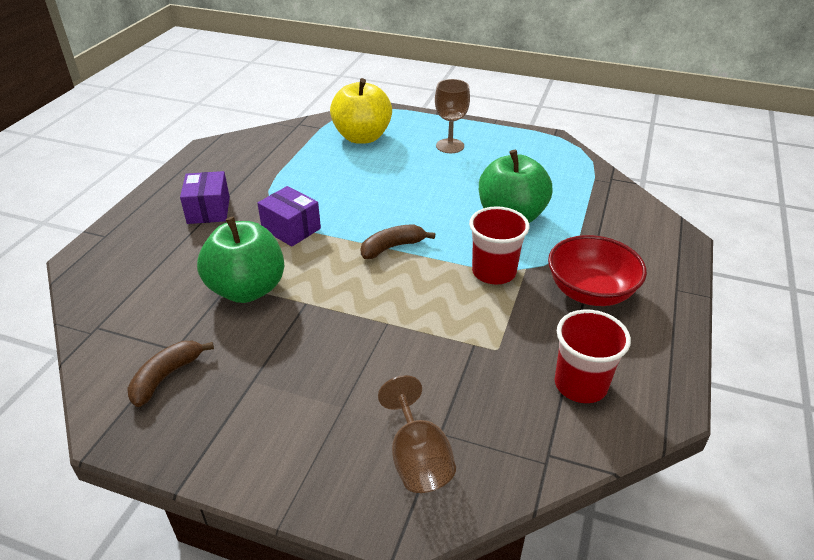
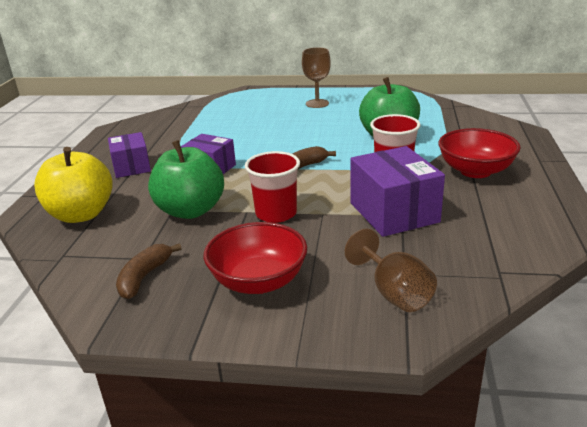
camera: 10 degrees left, 10 degrees down
(280, 409) = (258, 281): none -> red bowl
(362, 137) = (242, 107): yellow apple -> yellow apple (81, 214)
(467, 338) = (393, 212): none -> purple box
(580, 384) = (500, 225): red cup -> red cup (276, 213)

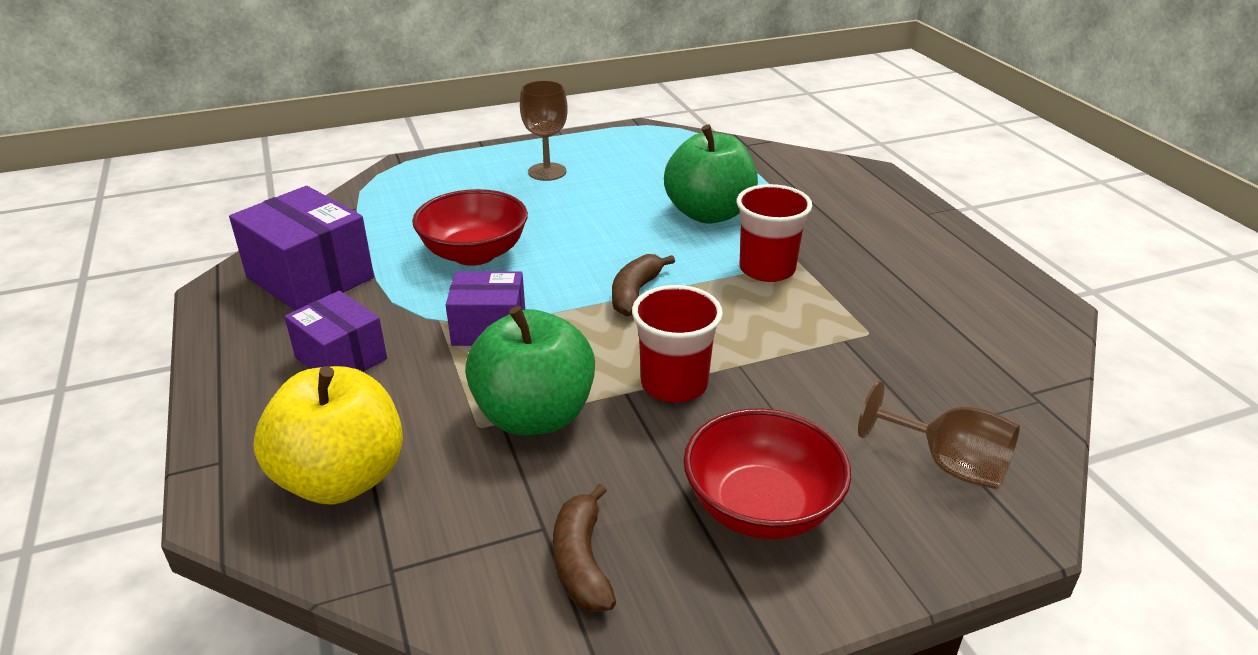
camera: 30 degrees left, 5 degrees up
(393, 212) = (831, 338): purple box -> purple box (310, 278)
(475, 171) = (869, 246): red bowl -> red bowl (474, 253)

